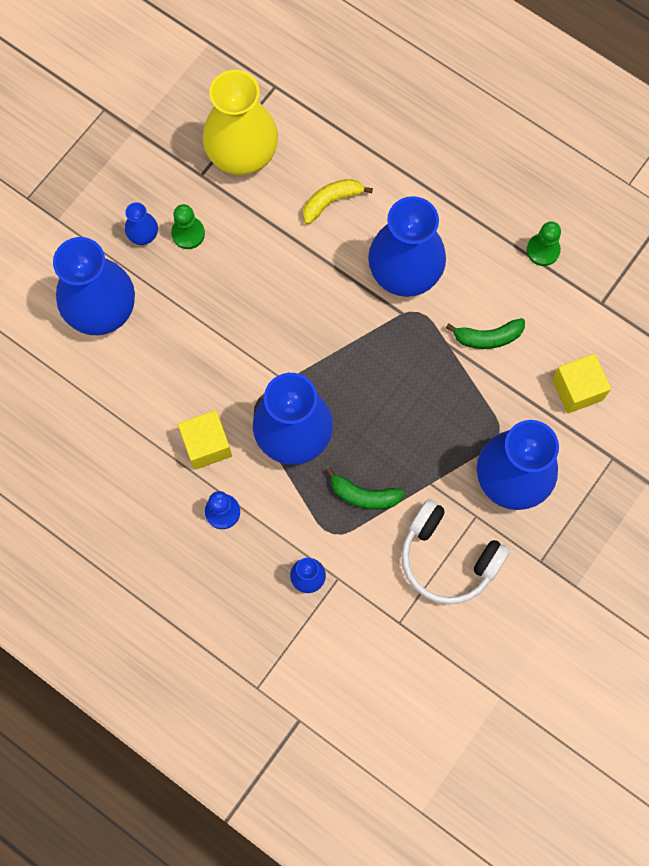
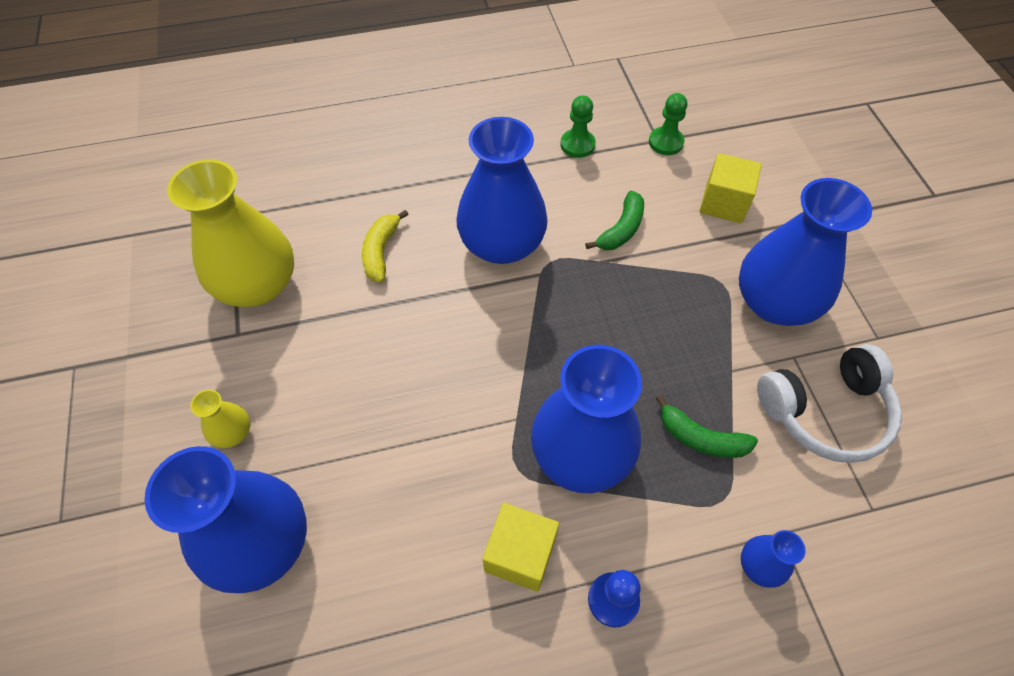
camera: 50 degrees left, 15 degrees down
(143, 234) = (233, 433): blue vase -> yellow vase
(188, 233) = (279, 390): green pawn -> green pawn (666, 142)
(364, 495) = (701, 438): green banana -> green banana turned 60 degrees clockwise

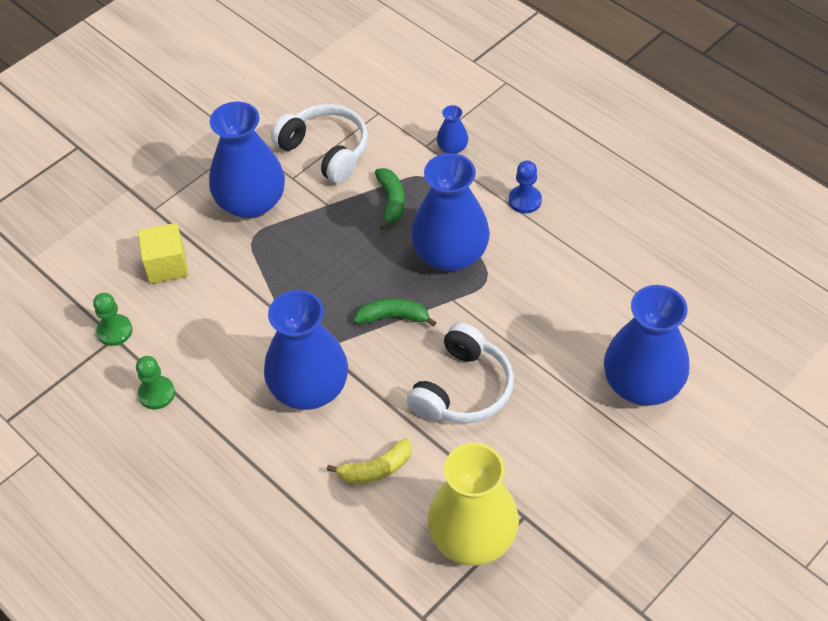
camera: 120 degrees left, 5 degrees down
(233, 433) = (594, 456): yellow vase -> none
(402, 363) = (463, 389): none -> white headphones
(520, 554) = (536, 253): yellow cube -> none
(621, 229) = (239, 317): green banana -> green banana (393, 317)

